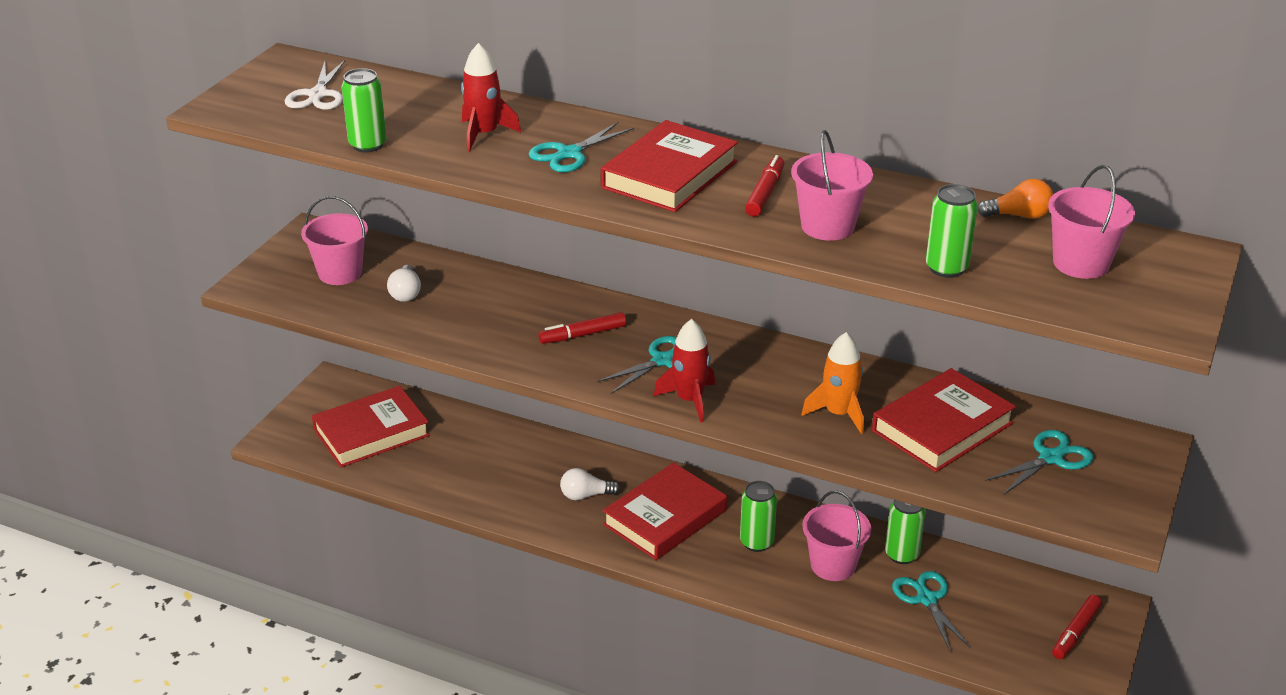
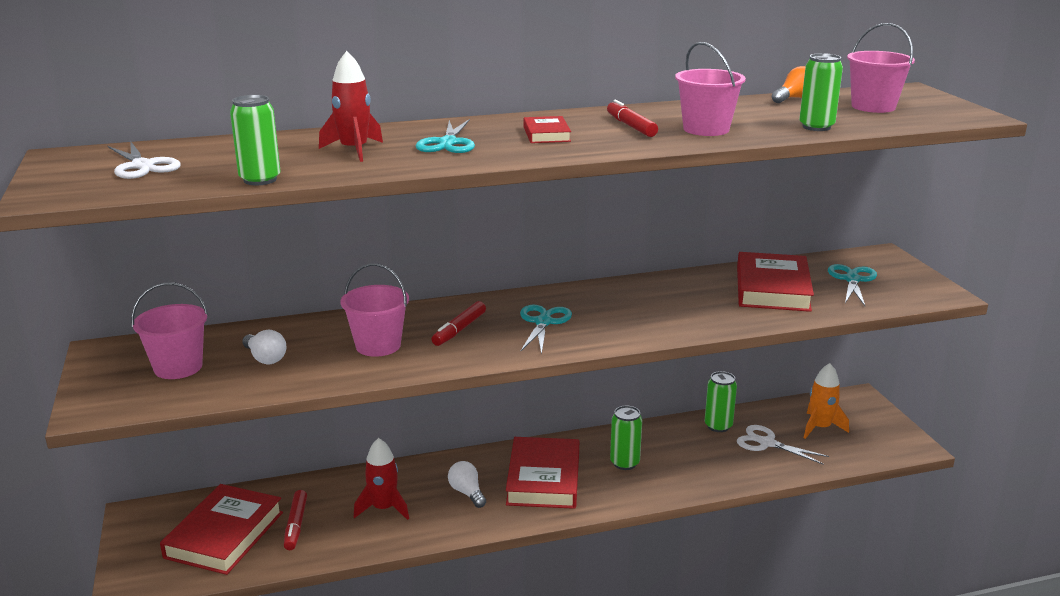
camera: 40 degrees left, 10 degrees down
(585, 495) = (467, 492): white light bulb -> white light bulb turned 105 degrees clockwise
(669, 174) = (546, 134): red book -> red book, size x0.51
(690, 400) = (601, 336): red rocket -> red rocket (384, 508)
(833, 565) = (689, 452): pink bucket -> pink bucket (378, 345)
(838, 414) = (704, 306): orange rocket -> orange rocket (820, 428)
(926, 599) = (767, 443): turquoise scissors -> white scissors
(1076, 632) = (864, 419): red marker -> red marker (296, 525)

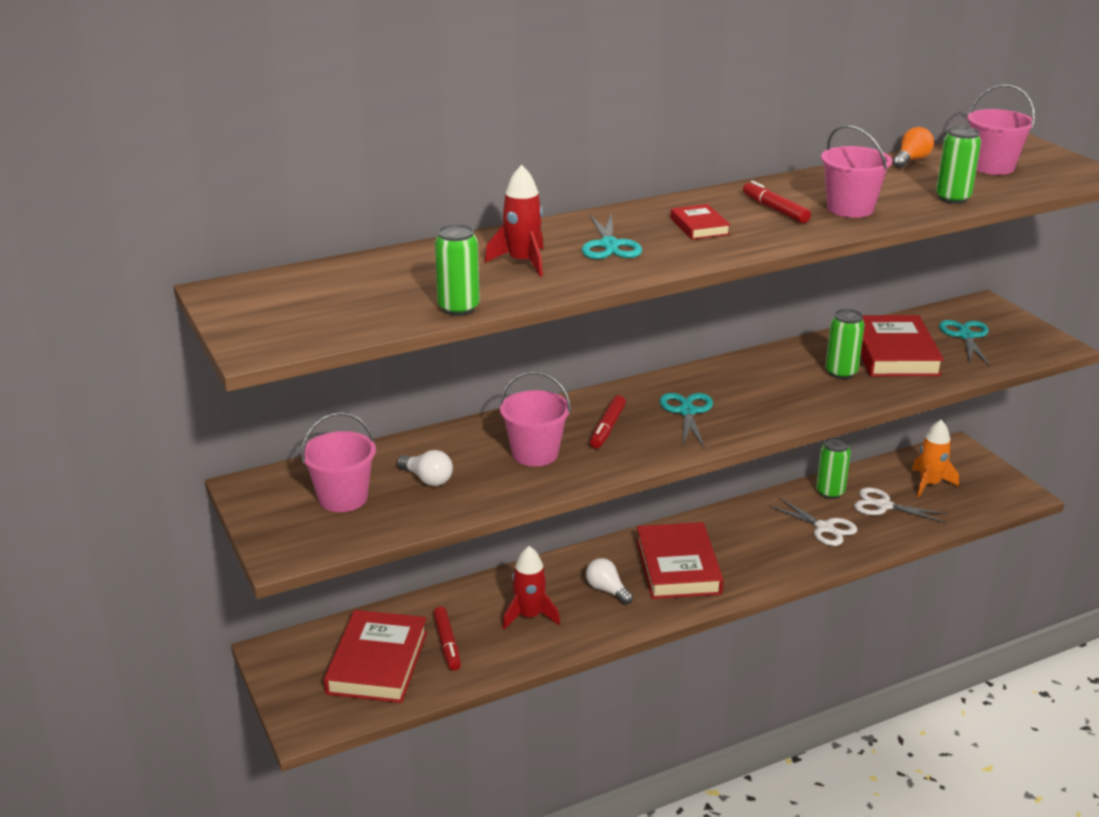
camera: 10 degrees left, 5 degrees up
(142, 166) = (321, 299): white scissors -> white scissors (824, 528)
(624, 463) = (752, 541): green can -> green can (841, 373)

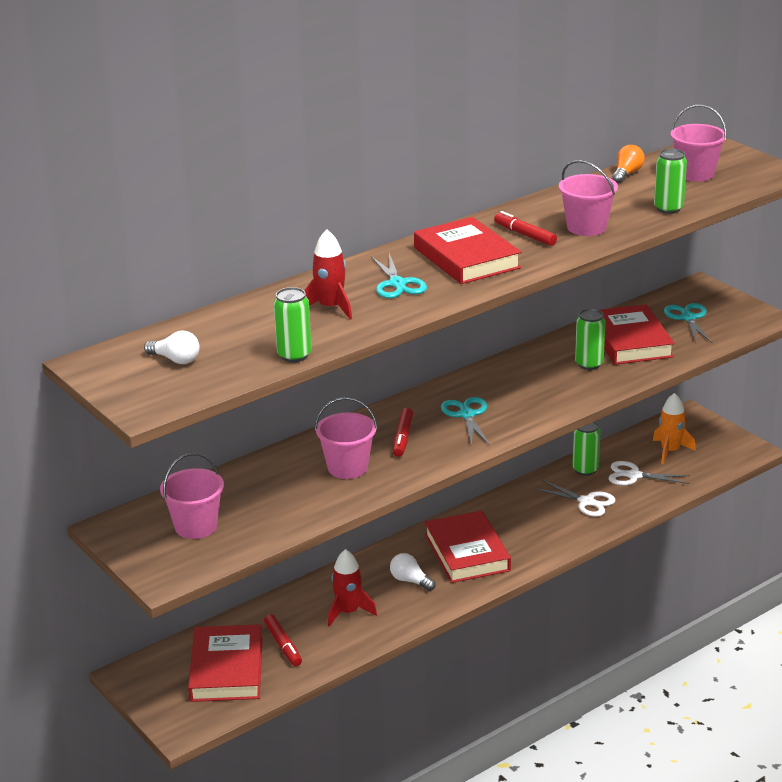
camera: 10 degrees left, 0 degrees up
(427, 479) = (263, 501): white light bulb -> white light bulb (176, 360)
(699, 226) = (466, 258): red book -> red book, size x1.98

